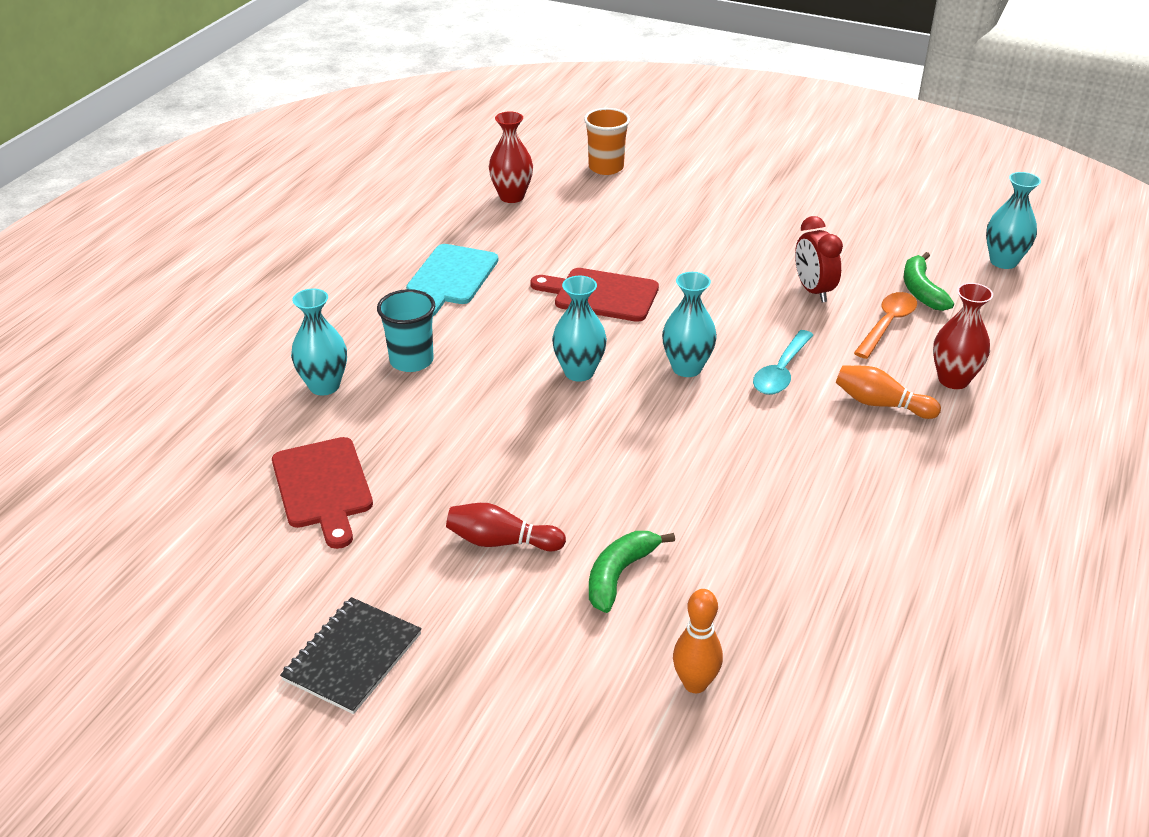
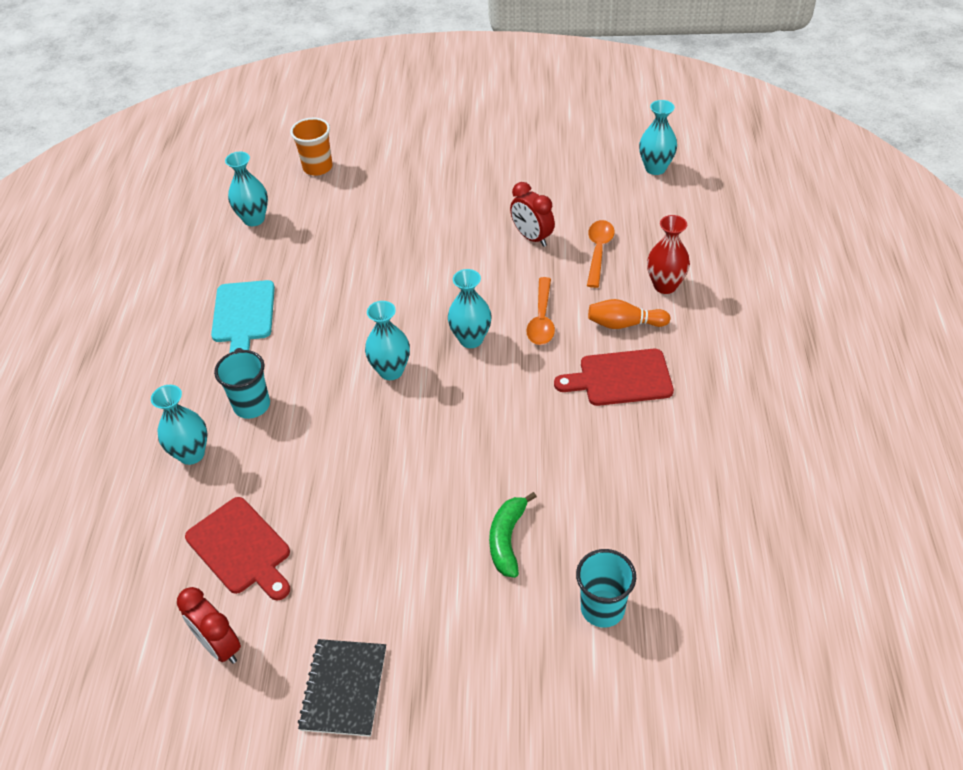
camera: 20 degrees left, 10 degrees up
(248, 569) = (219, 646): none -> red clock
(501, 541) = (406, 544): red bowling pin -> none
(512, 197) = (254, 219): red vase -> turquoise vase
(601, 295) = (373, 293): red cutting board -> red cutting board (620, 378)
(695, 683) = (602, 608): orange bowling pin -> turquoise cup
(781, 371) = (542, 319): turquoise spoon -> orange spoon
(921, 290) = (609, 213): green banana -> none

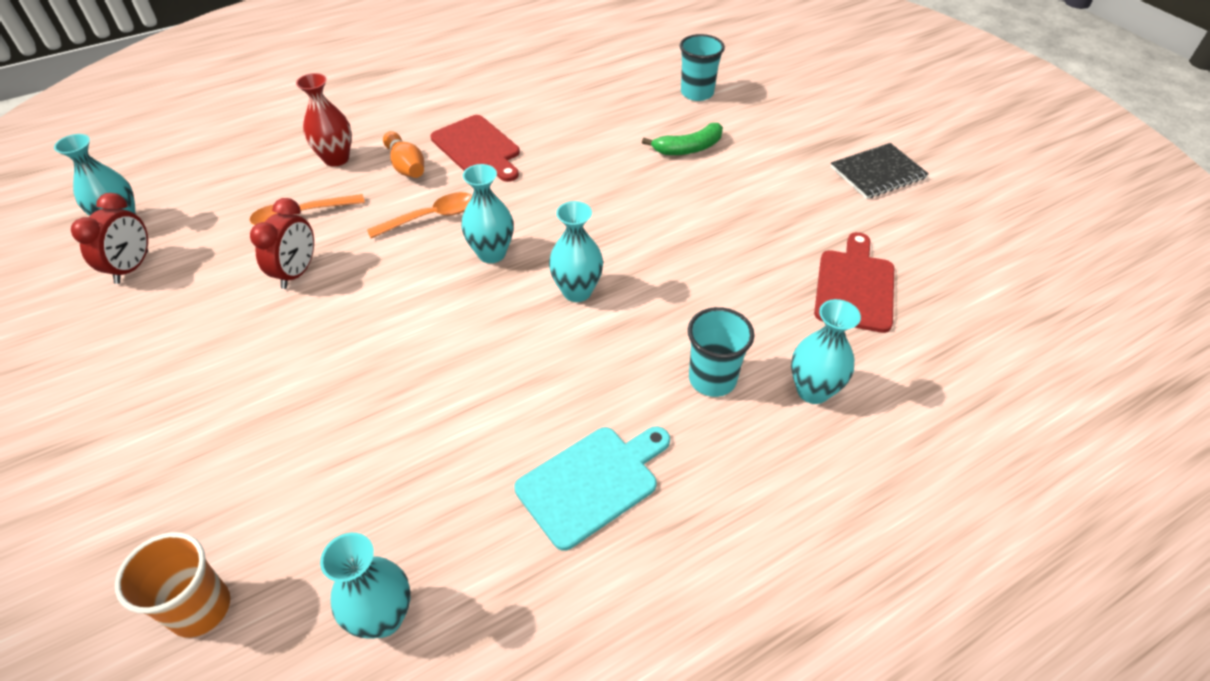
camera: 125 degrees left, 0 degrees up
(219, 646) = (933, 250): red clock -> red clock (132, 267)

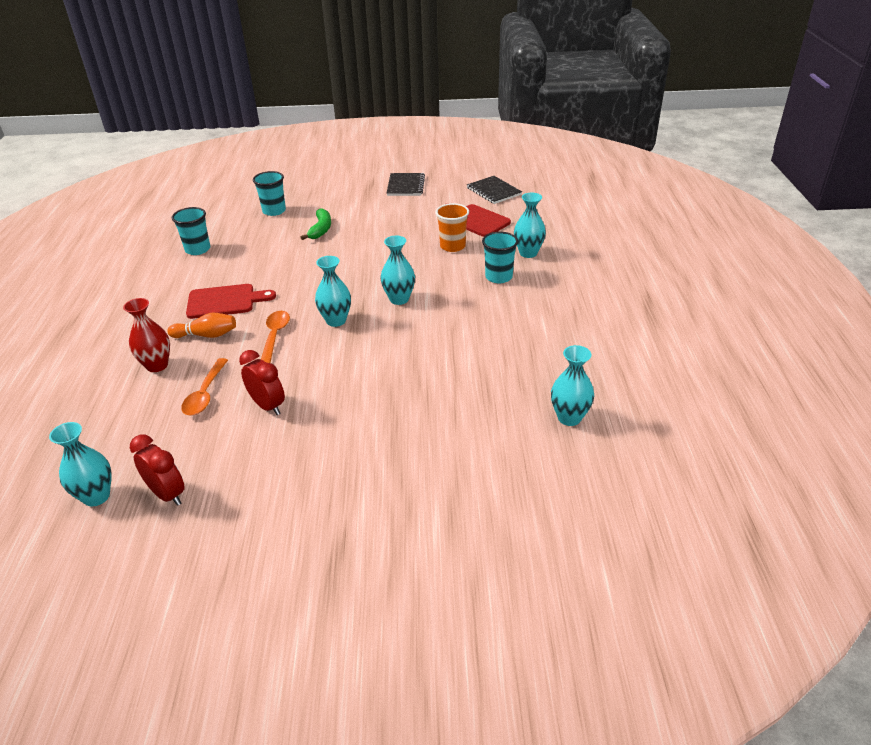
camera: 60 degrees left, 10 degrees down
(200, 608) = (521, 488): orange cup -> orange cup (452, 246)
(566, 80) = (198, 249): none -> turquoise cup
(592, 482) = (534, 330): turquoise cutting board -> none
(966, 273) = (494, 191): none -> black notebook

